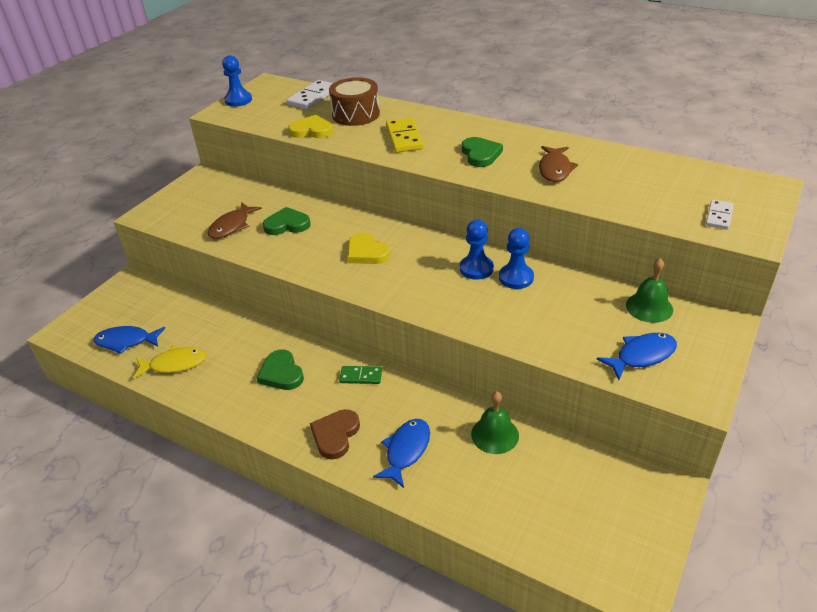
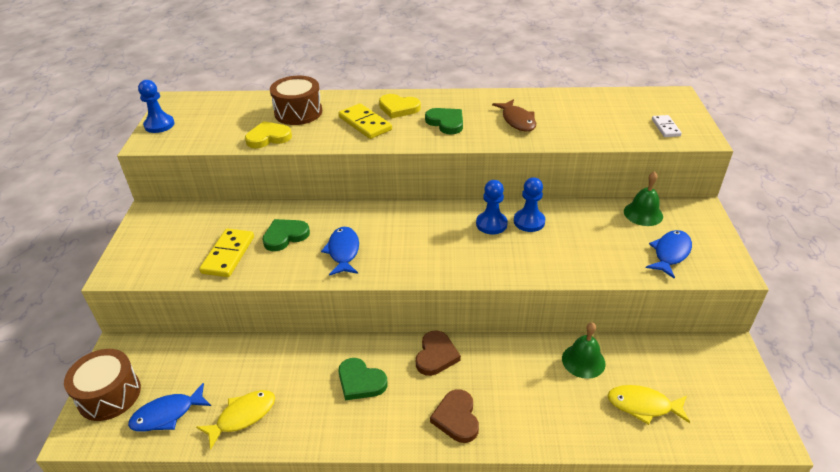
camera: 30 degrees left, 0 degrees up
(100, 312) = (109, 395): none -> brown drum
(232, 226) = (228, 255): brown fish -> yellow domino
(313, 97) = (239, 105): white domino -> none
(361, 376) = (436, 355): green domino -> brown heart
(366, 252) = (385, 239): yellow heart -> yellow heart (398, 108)
(406, 451) = (526, 405): blue fish -> blue fish (343, 252)
(520, 499) = (643, 406): none -> yellow fish

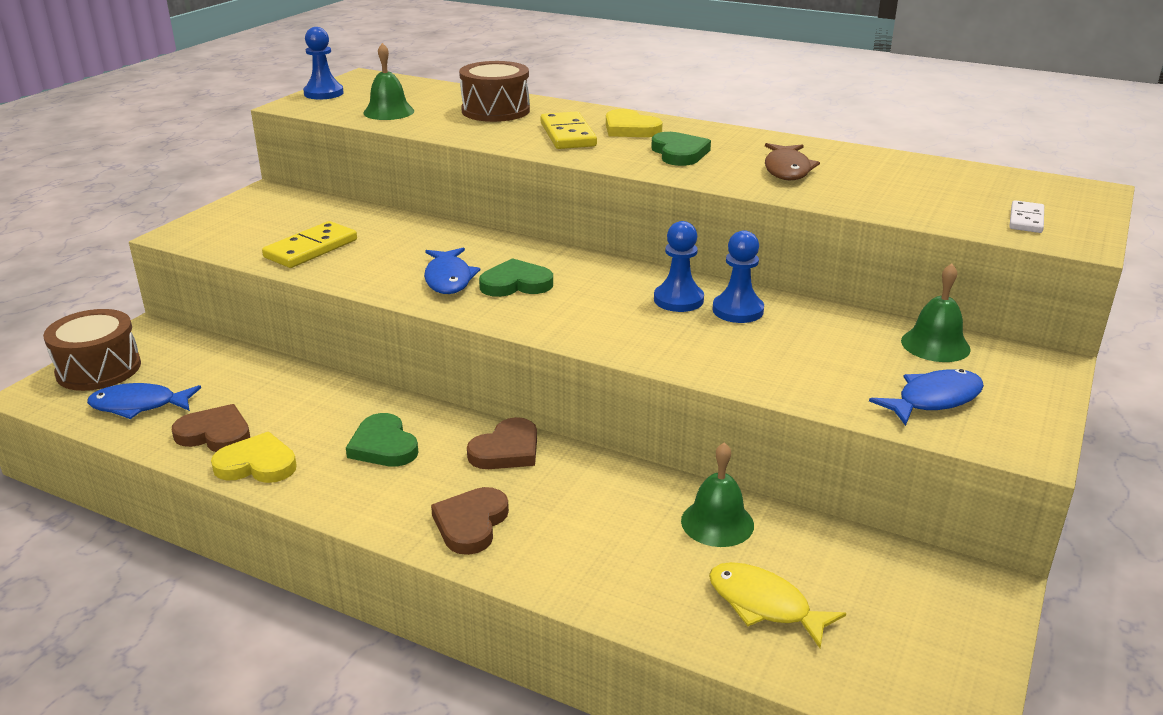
camera: 25 degrees right, 10 degrees down
(225, 132) = (388, 112): none -> green bell
(242, 416) = (215, 434): yellow fish -> brown heart
(268, 137) = (433, 125): yellow heart -> yellow heart (257, 464)
(285, 236) = (394, 248): green heart -> green heart (516, 284)
(343, 252) = (449, 279): blue fish -> blue fish turned 150 degrees clockwise

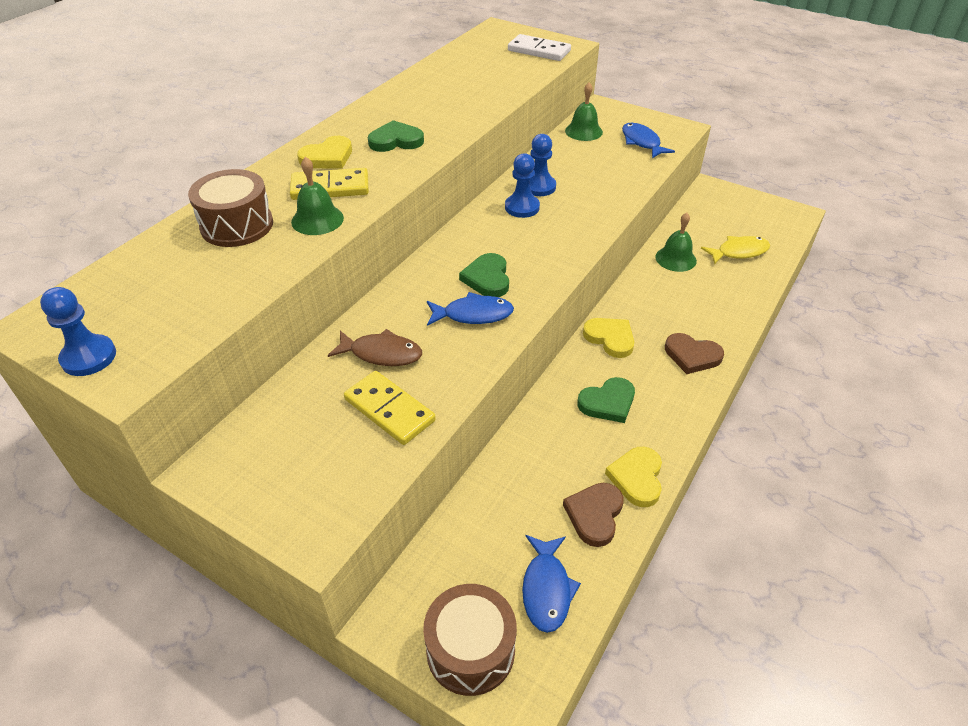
camera: 85 degrees left, 15 degrees up
(388, 112) = (201, 297): green bell -> green bell (317, 219)
(506, 450) = (610, 338): brown heart -> yellow heart
(764, 605) = (739, 252): yellow fish -> yellow fish turned 150 degrees counterclockwise
(787, 169) = (443, 105): brown fish -> brown fish (381, 353)
(1026, 220) = (539, 51): white domino -> white domino, size x1.64

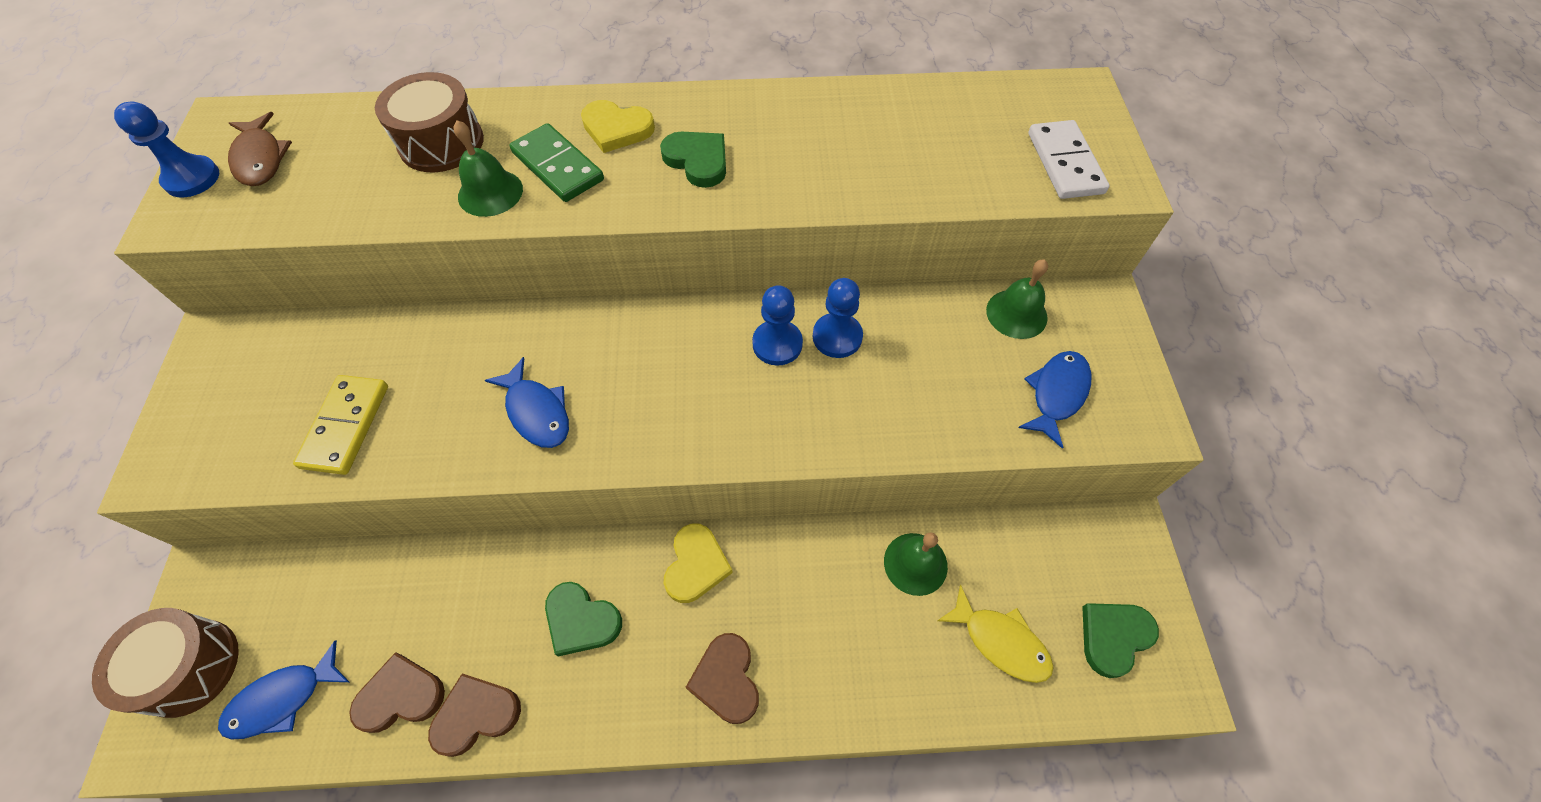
camera: 55 degrees right, 15 degrees up
(330, 187) = (558, 166): yellow domino -> green domino
(381, 353) = (426, 369): brown fish -> brown fish (261, 159)
(487, 278) = (610, 388): green heart -> green heart (1113, 637)
(637, 478) = (476, 715): yellow heart -> brown heart

